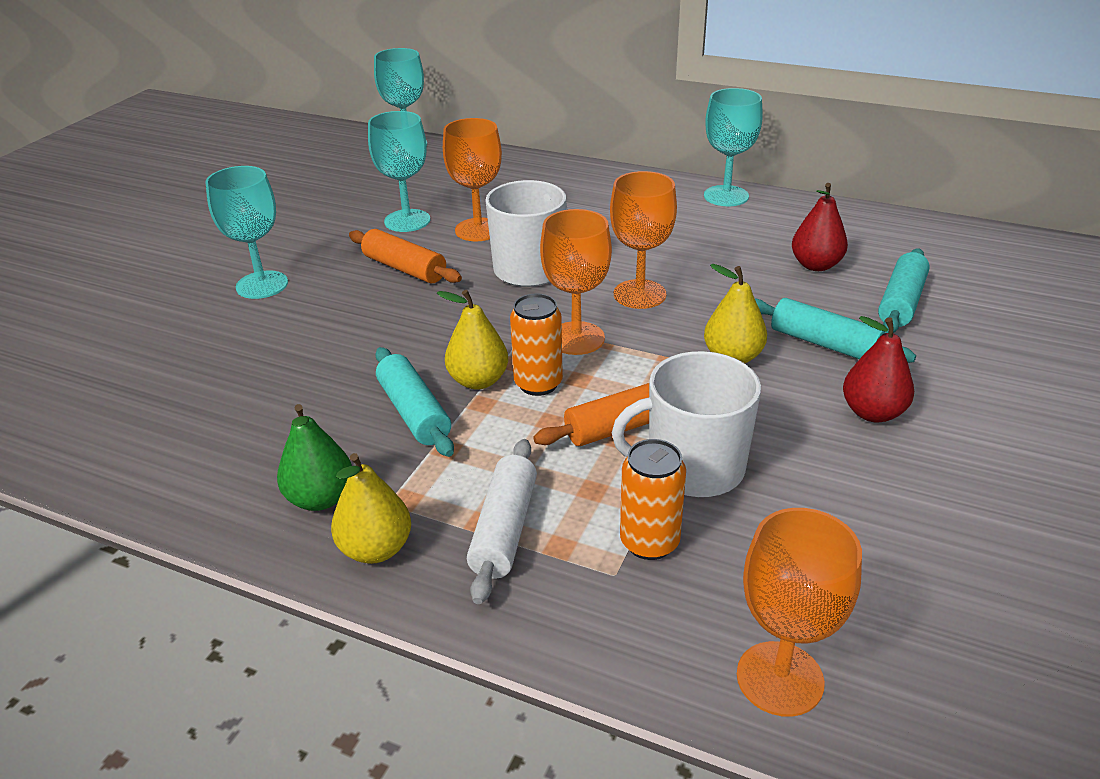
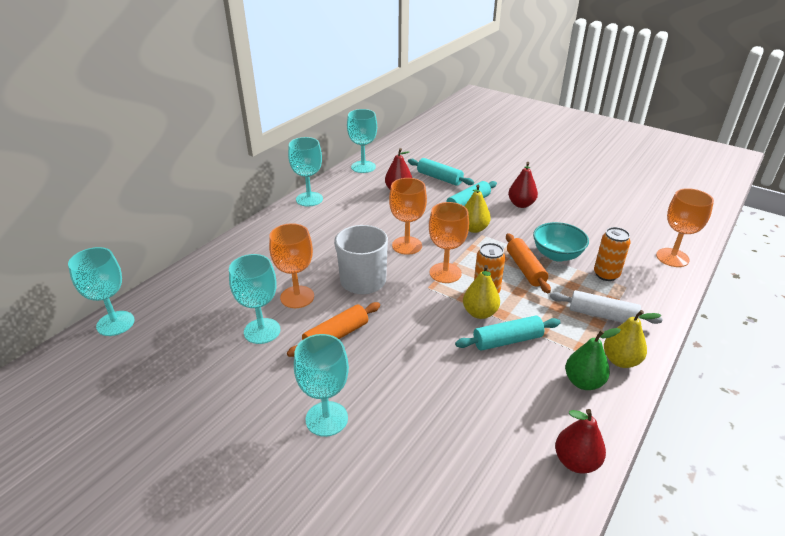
camera: 80 degrees left, 0 degrees up
(162, 486) = (576, 461): none -> red pear
(693, 468) = (557, 255): white mug -> turquoise bowl
(872, 222) = (363, 167): none -> turquoise goblet

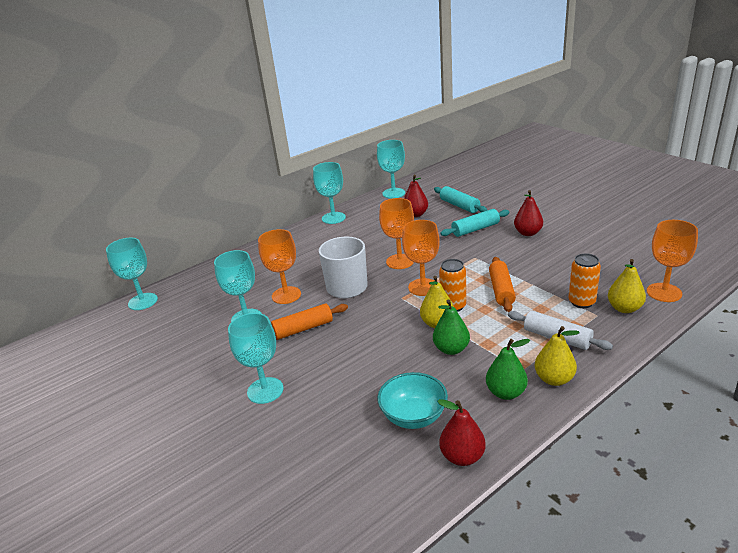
camera: 20 degrees right, 5 degrees down
(473, 229) = (469, 251): yellow pear -> yellow pear (624, 308)
(507, 340) = (451, 349): turquoise rolling pin -> green pear
(557, 255) = (540, 280): turquoise bowl -> turquoise bowl (413, 416)

